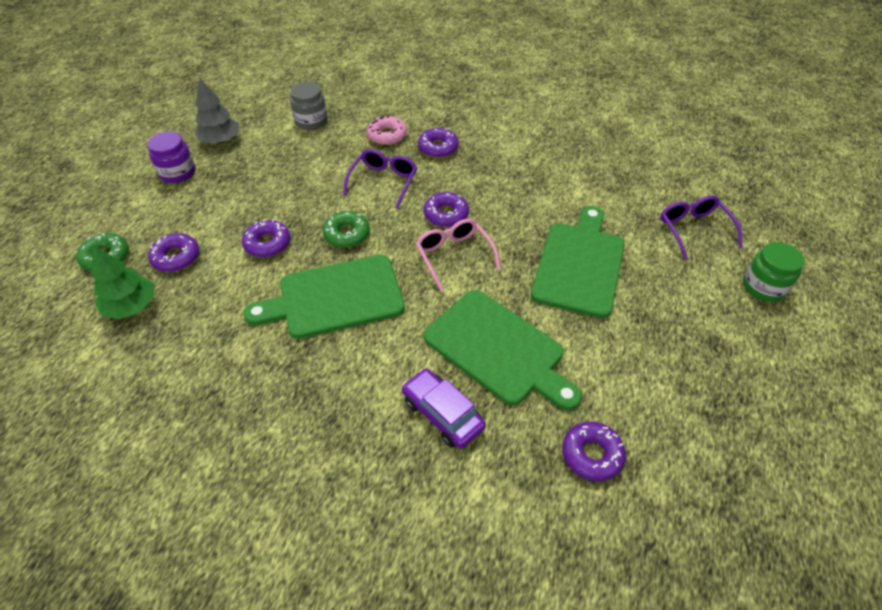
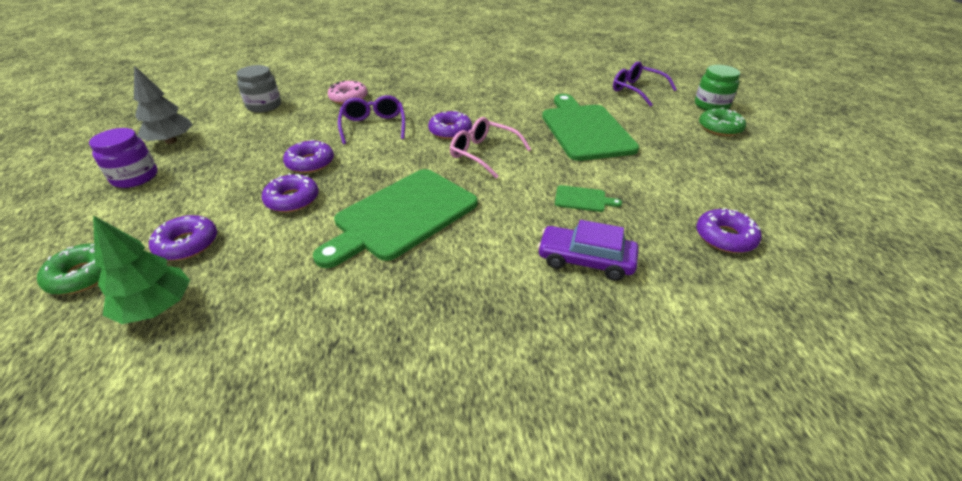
camera: 30 degrees left, 10 degrees down
(347, 234) = (371, 169): green donut -> green donut (720, 128)
(438, 148) = (402, 95): purple donut -> purple donut (310, 163)
(498, 349) = (583, 199): green cutting board -> green cutting board, size x0.41

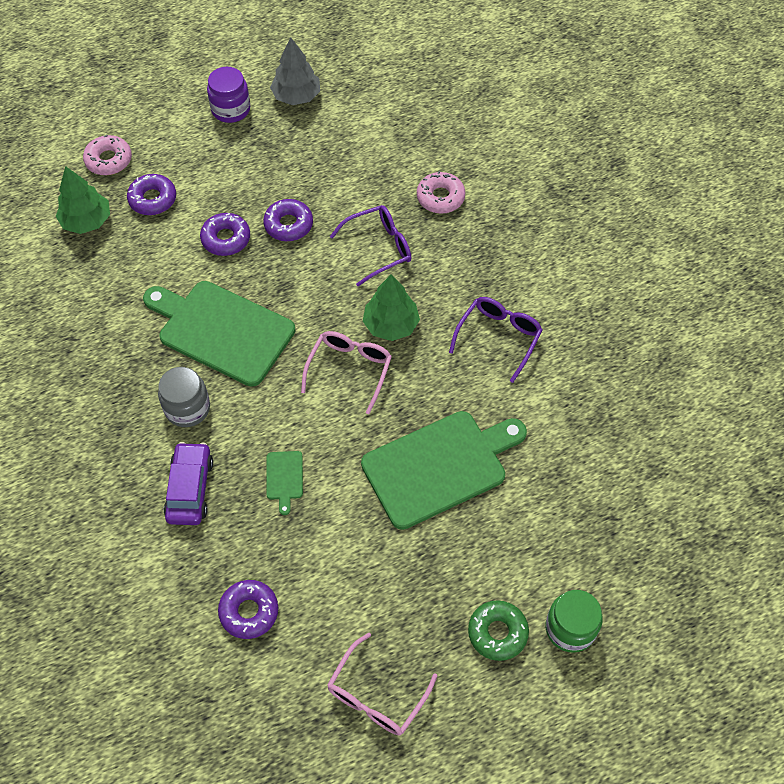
camera: 75 degrees right, 20 degrees up
(83, 275) = (109, 160): green donut -> pink donut
(264, 106) = (393, 129): grey jar -> grey jar (187, 408)
(450, 131) = (391, 325): purple donut -> green tree
(637, 90) = (588, 526): purple glasses -> purple glasses (498, 338)
(786, 180) = (377, 694): none -> pink glasses

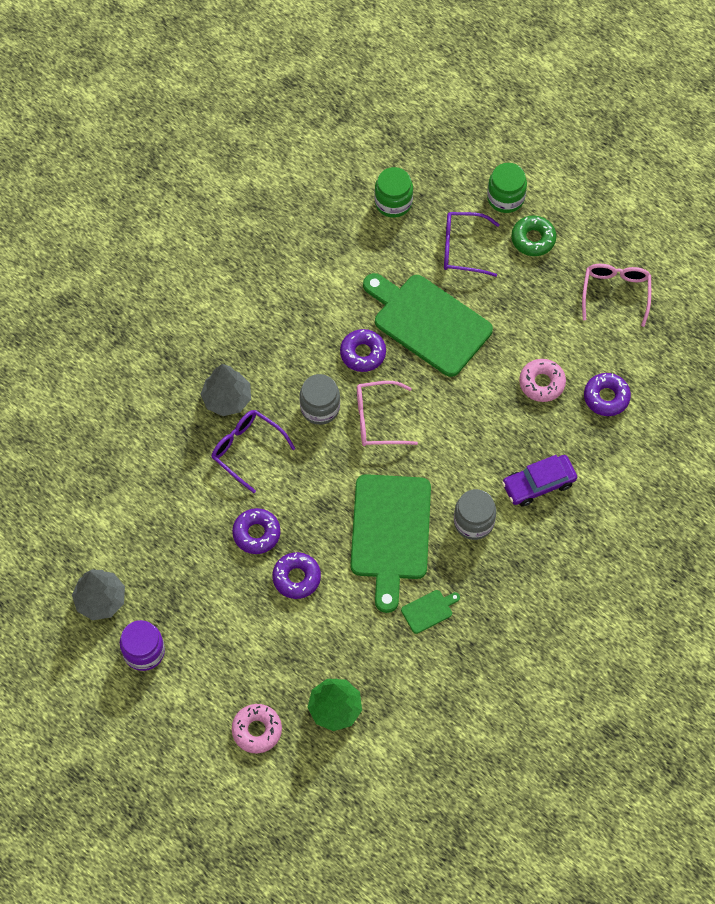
camera: 115 degrees left, 5 degrees up
(153, 199) = (283, 664): purple donut -> purple donut (363, 353)
(284, 478) = (494, 422): green cutting board -> green cutting board (429, 610)
(377, 694) = (615, 293): pink glasses -> pink glasses turned 90 degrees counterclockwise
(391, 325) = (320, 408): green tree -> grey jar
(440, 197) = (168, 424): pink donut -> pink donut (542, 383)
(443, 252) = (227, 399): none -> grey tree
(498, 338) = (293, 325): purple glasses -> purple glasses (463, 248)
(614, 498) = (393, 202): none -> green jar

